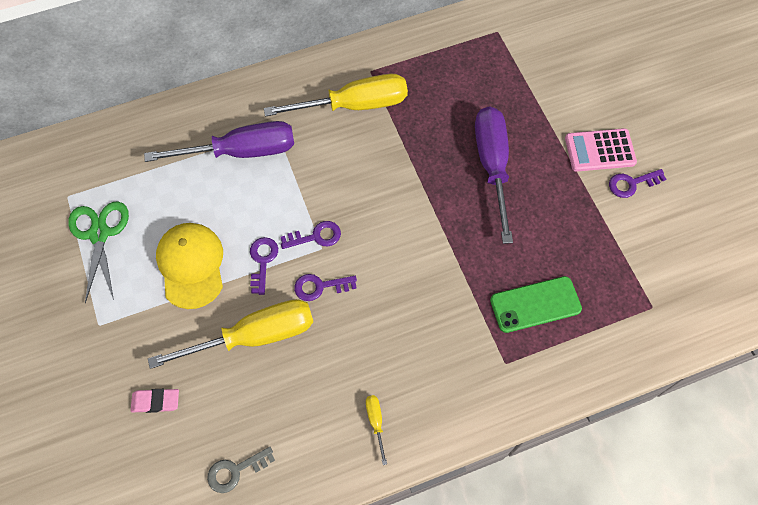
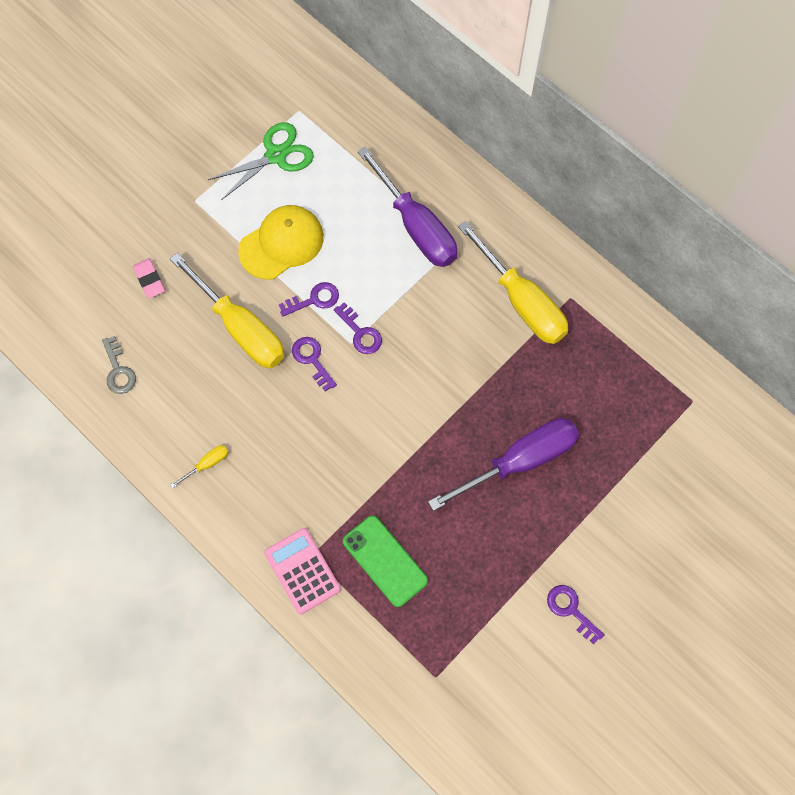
camera: 65 degrees right, 5 degrees up
(235, 471) = (118, 370): grey key -> grey key turned 150 degrees counterclockwise
(599, 150) = (595, 563): pink calculator -> pink calculator (302, 571)

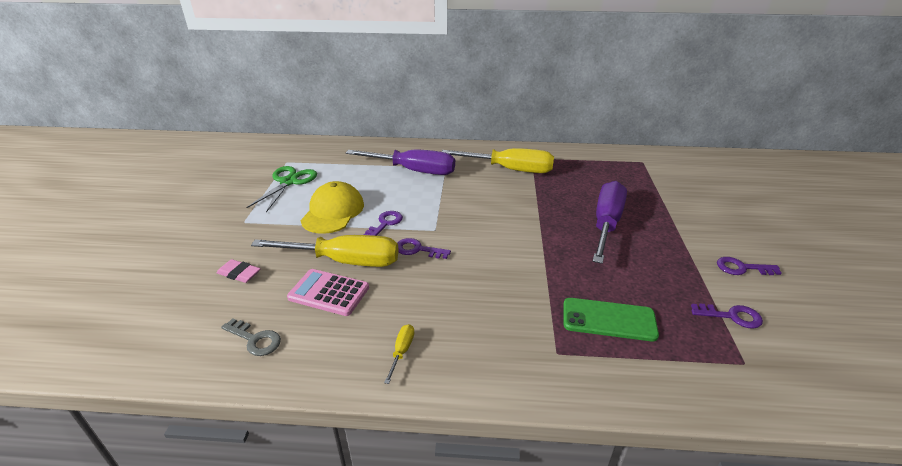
camera: 40 degrees left, 35 degrees down
(302, 571) = (563, 368): pink calculator -> pink calculator (329, 293)
(360, 333) = (435, 222): purple key -> purple key (731, 316)

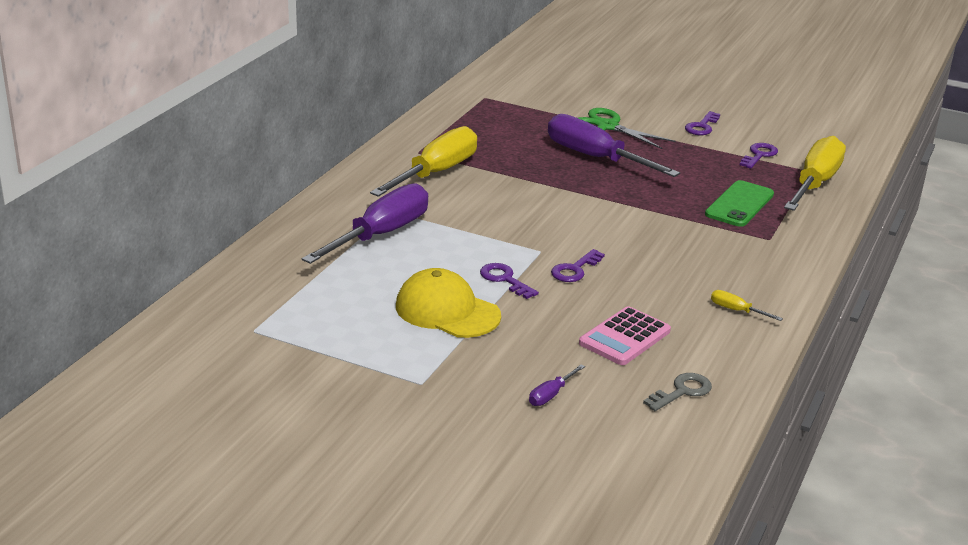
camera: 70 degrees left, 5 degrees down
(239, 274) = (551, 395): pink eraser -> purple screwdriver
(289, 182) = (327, 335): green scissors -> green scissors (607, 126)
(344, 261) = (569, 319): yellow screwdriver -> yellow screwdriver (815, 184)

